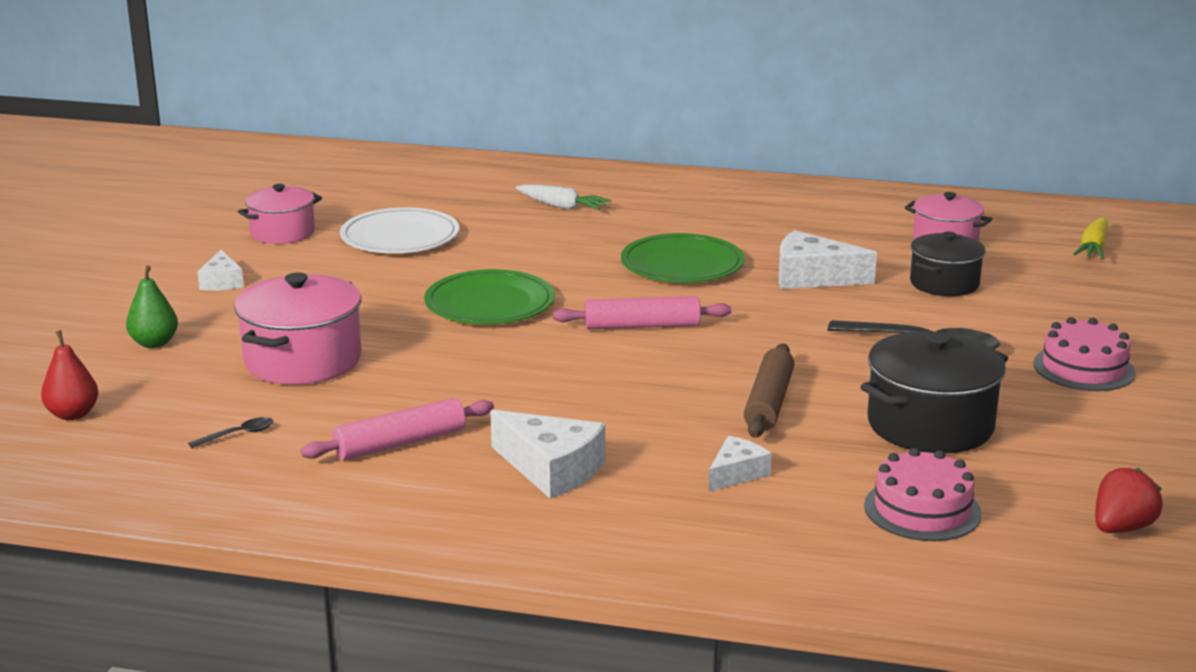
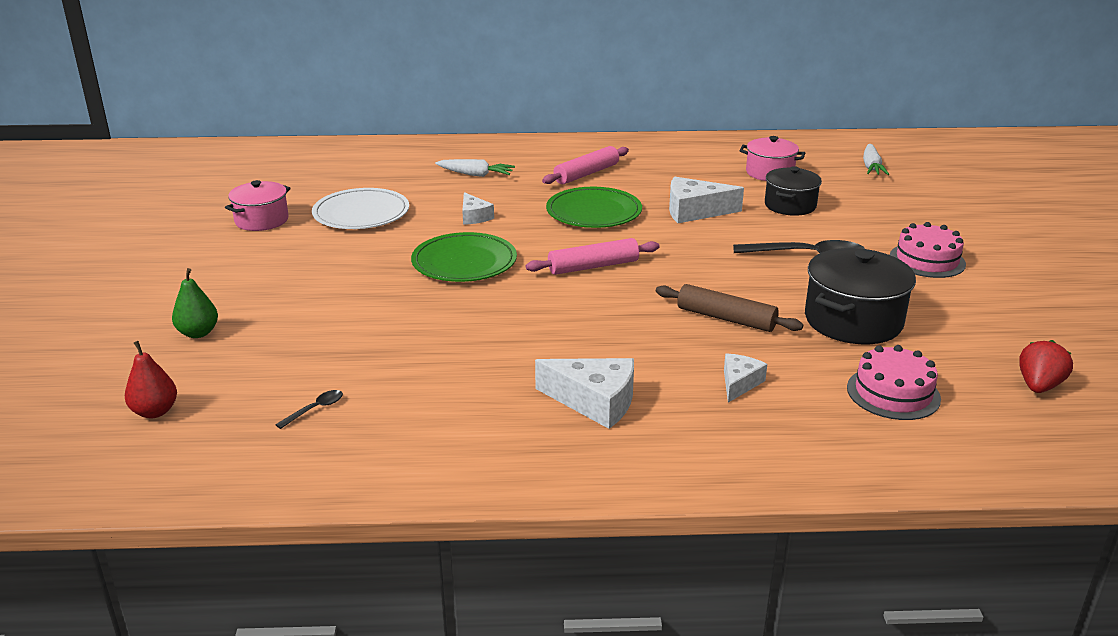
camera: 15 degrees left, 5 degrees up
(222, 282) = (231, 269): white cheese -> white cheese (474, 216)
(303, 360) = (336, 332): pink pot -> none
(400, 443) = (458, 397): pink rolling pin -> pink rolling pin (586, 174)
(768, 402) = (726, 318): brown rolling pin -> brown rolling pin turned 60 degrees counterclockwise
(1093, 248) = (871, 167): yellow carrot -> white carrot

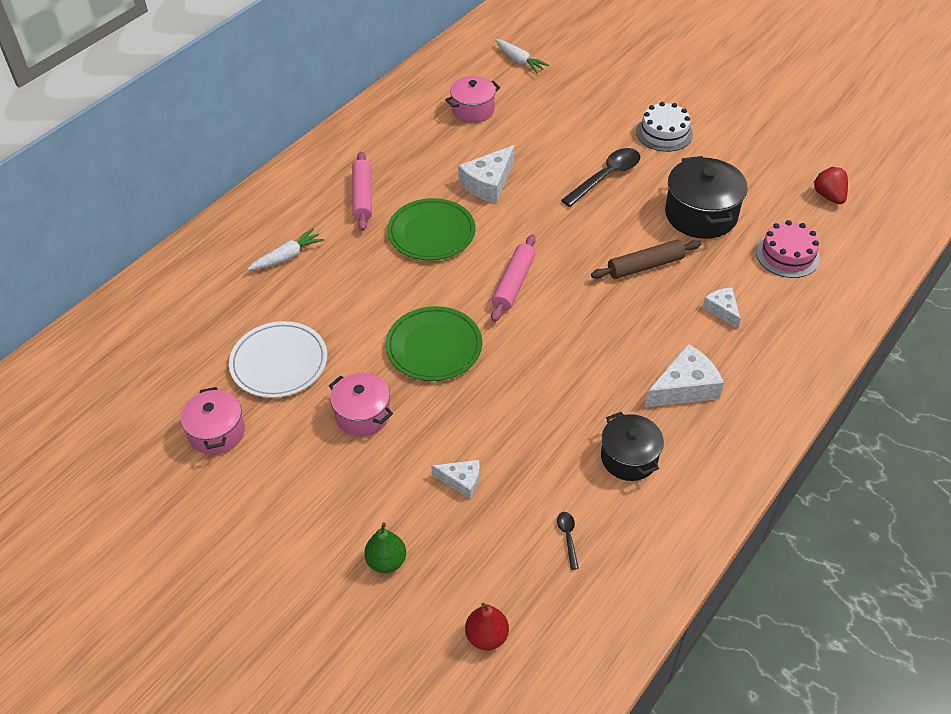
camera: 50 degrees left, 20 degrees up
(347, 263) = (363, 415): none -> pink pot
(474, 216) = (364, 300): white cheese -> white cheese (461, 481)
(790, 205) = (531, 135): black pot -> black pot (629, 458)
(927, 260) = (664, 133): pink cake -> white cake

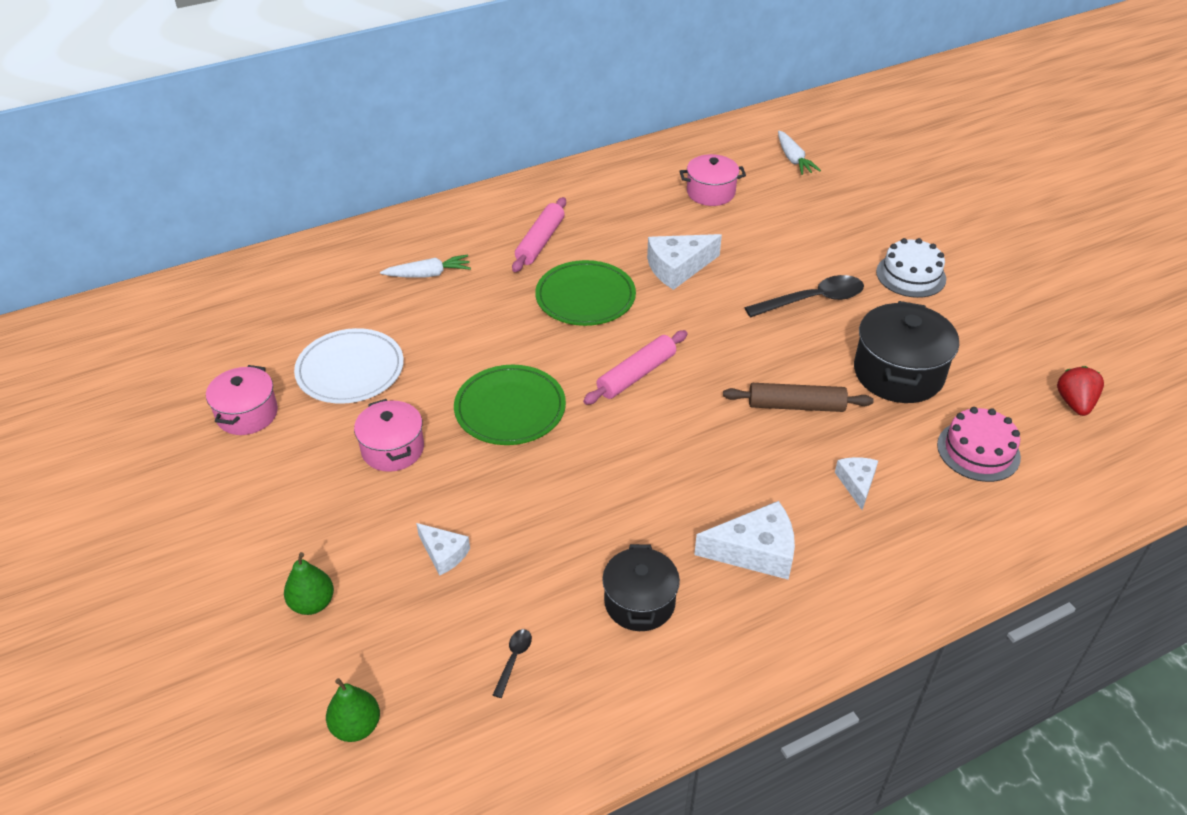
camera: 25 degrees right, 5 degrees down
(487, 636) = (356, 726): red pear -> green pear

